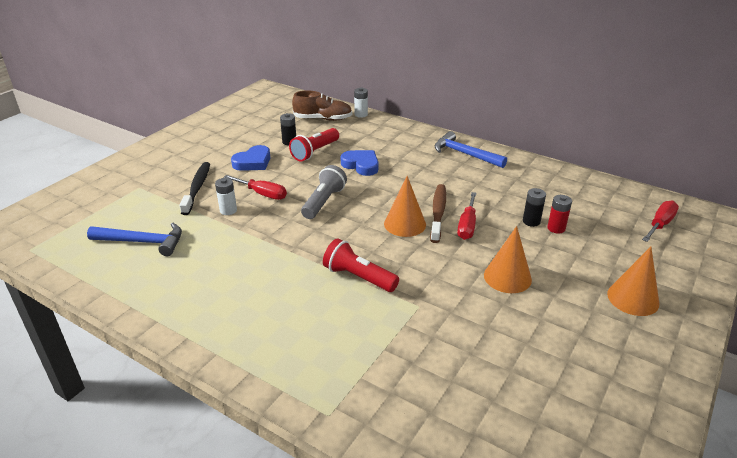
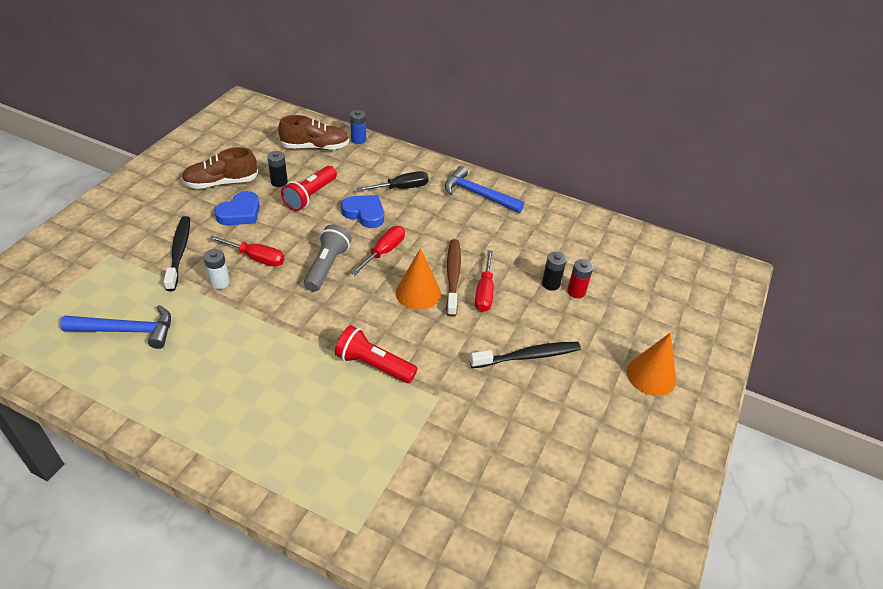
camera: 10 degrees left, 10 degrees up
(240, 141) = (221, 183): none -> brown shoe
(361, 114) = (358, 140): white battery -> blue battery
(396, 148) = (401, 188): none -> black screwdriver
(507, 277) = (528, 356): orange cone -> black toothbrush
(660, 224) = (679, 282): red screwdriver -> red screwdriver (384, 252)

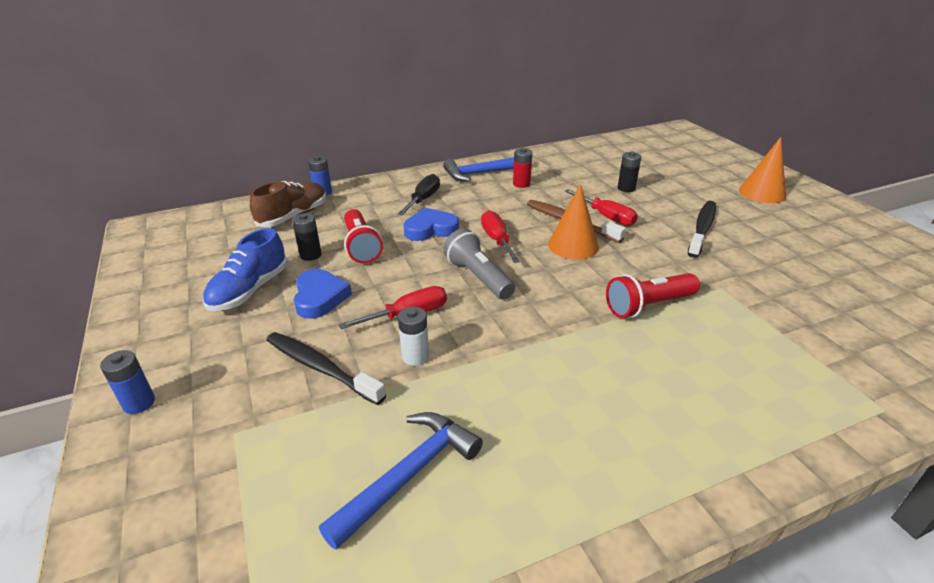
camera: 45 degrees left, 10 degrees down
(104, 209) = (139, 403): none -> blue battery
(221, 183) = (249, 290): brown shoe -> blue shoe
(576, 292) = (645, 183): red battery -> red battery (521, 184)

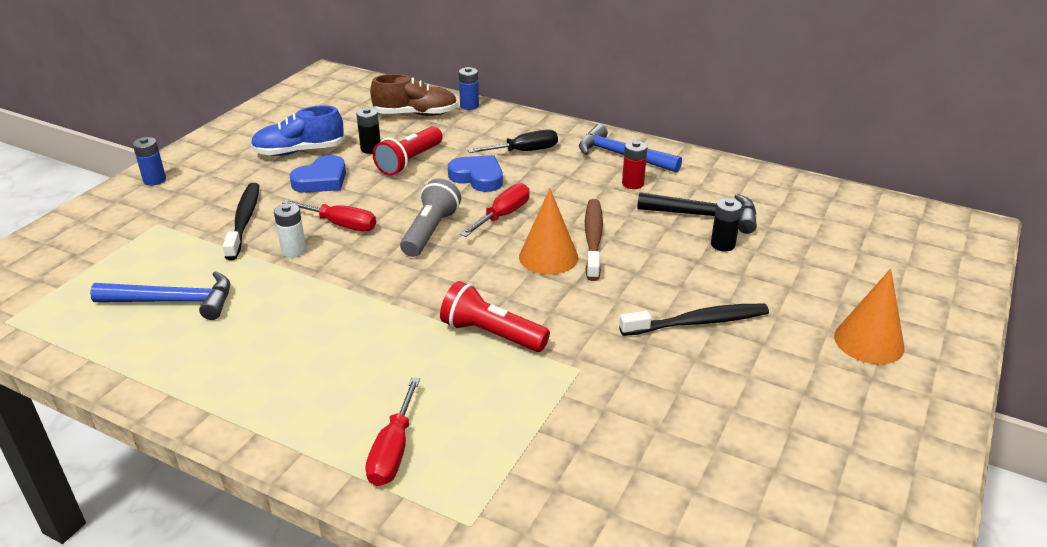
camera: 50 degrees right, 0 degrees up
(588, 180) = (704, 215): none -> black hammer
(606, 217) = (635, 255): red screwdriver -> red screwdriver (393, 450)

